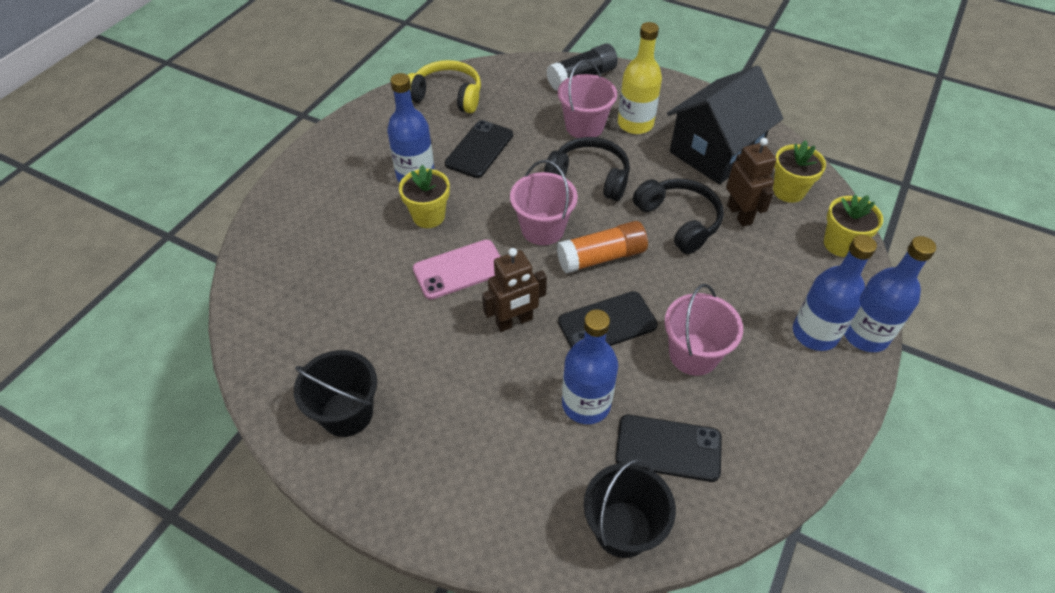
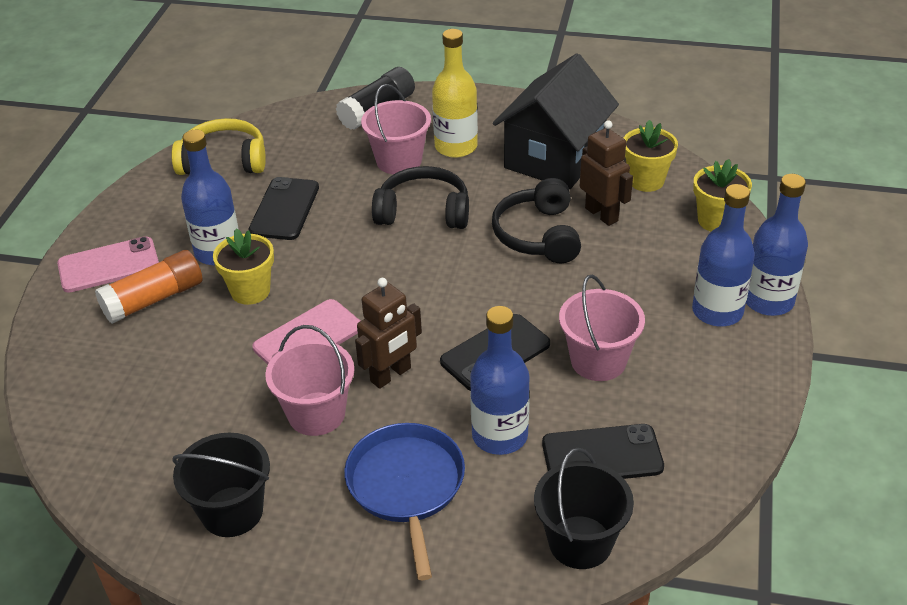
camera: 15 degrees left, 10 degrees down
(330, 167) = (109, 265): none -> pink phone
(493, 430) = (406, 486): none -> blue pan
(542, 229) = (389, 275): pink bucket -> pink bucket (316, 414)
(601, 257) = (465, 289): orange glue stick -> orange glue stick (154, 299)
(679, 221) = (538, 235): black headphones -> black headphones turned 135 degrees counterclockwise

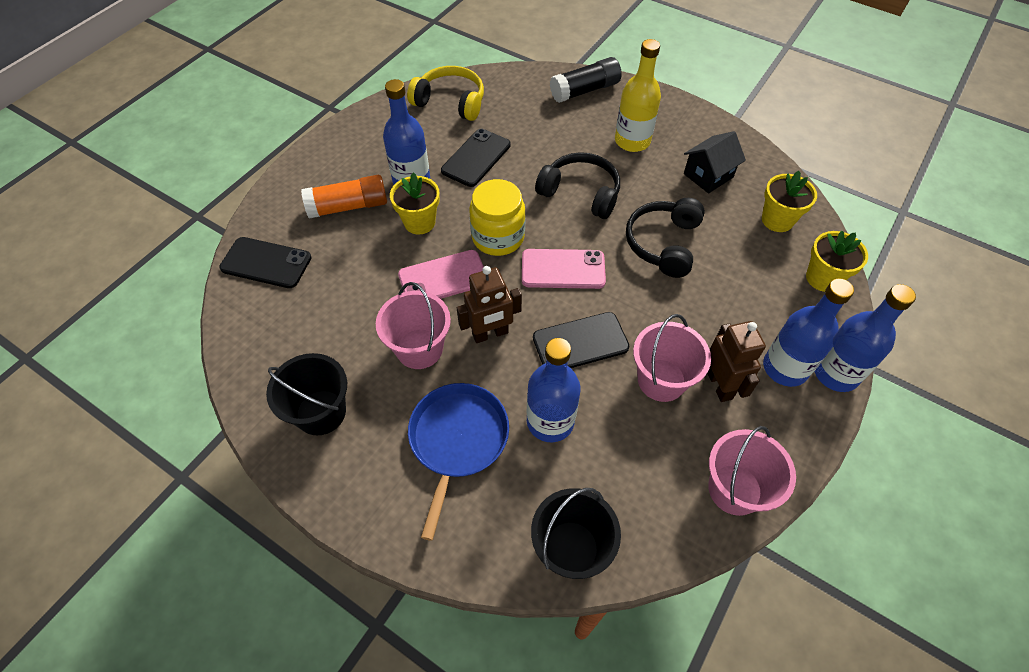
camera: 20 degrees right, 15 degrees up
(109, 265) = (330, 167): pink phone -> pink phone (563, 269)
(351, 280) = (498, 237): none -> yellow jar
(399, 161) = (581, 141): pink bucket -> pink bucket (734, 489)
(554, 158) = (708, 175): black house -> black house, size x0.54
(602, 214) = (725, 241): brown robot -> brown robot (719, 385)
(602, 455) = (625, 472): black phone -> black phone (266, 263)

